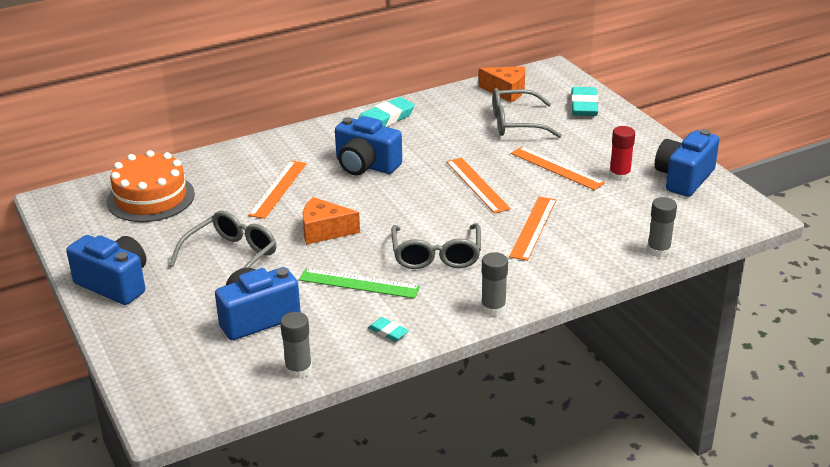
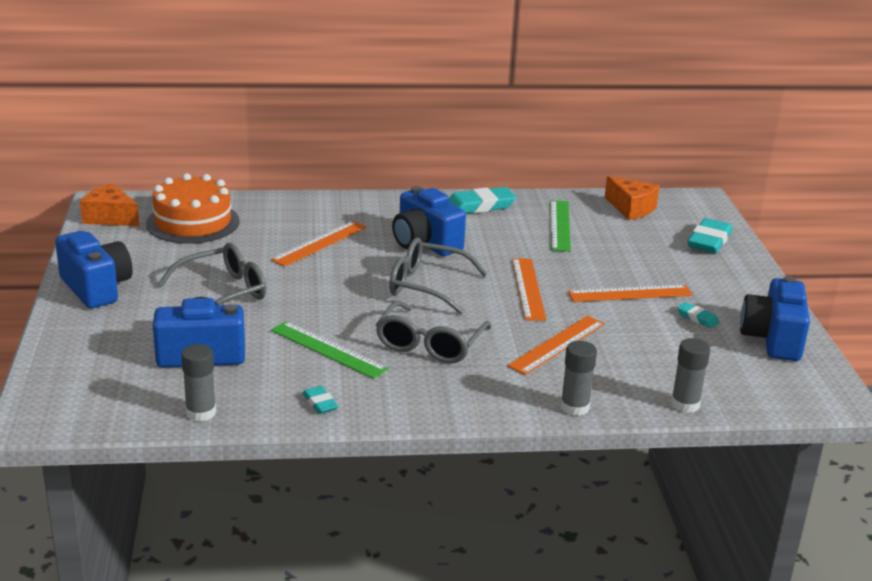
camera: 20 degrees right, 5 degrees down
(324, 231) = (333, 292): orange cheese -> orange cheese (110, 217)
(461, 121) = (560, 225): none -> green ruler
(493, 308) = (449, 411): grey glue stick -> grey glue stick (574, 407)
(516, 123) = (618, 240): grey glasses -> grey glasses (427, 286)
(557, 168) = (630, 293): orange ruler -> orange ruler turned 75 degrees counterclockwise
(619, 175) = (697, 318): red glue stick -> turquoise eraser
(684, 178) = (773, 339): blue camera -> blue camera turned 45 degrees counterclockwise

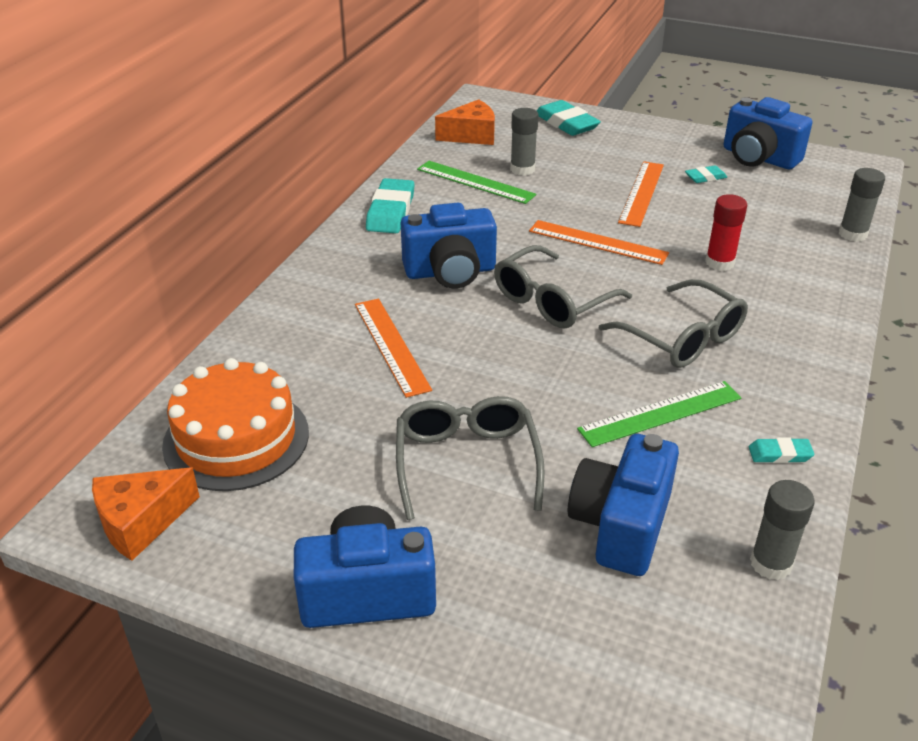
camera: 60 degrees left, 10 degrees up
(557, 345) = (719, 262): orange ruler -> red glue stick
(574, 407) = (841, 291): grey glue stick -> grey glue stick (522, 169)

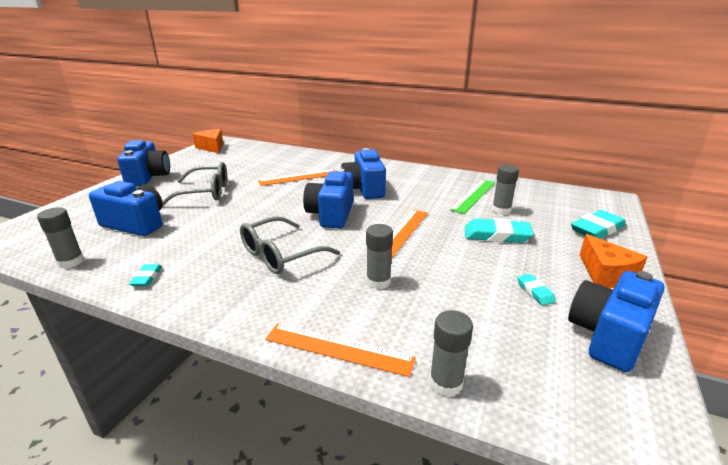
camera: 90 degrees right, 10 degrees down
(236, 439) = (247, 156): orange cake -> none
(391, 211) = (427, 175): turquoise eraser -> turquoise eraser (497, 235)
(471, 135) = (543, 195): orange cheese -> orange cheese (606, 274)
(552, 301) = (331, 214): grey glasses -> blue camera
(641, 193) = (486, 255): orange ruler -> orange ruler (338, 348)
(660, 413) = (210, 240): green ruler -> none
(719, 262) = (378, 281): red glue stick -> grey glue stick

